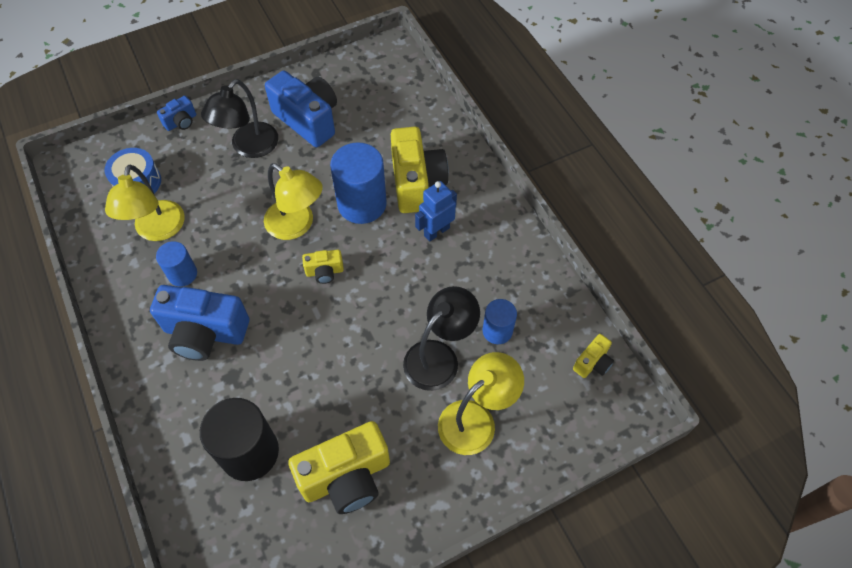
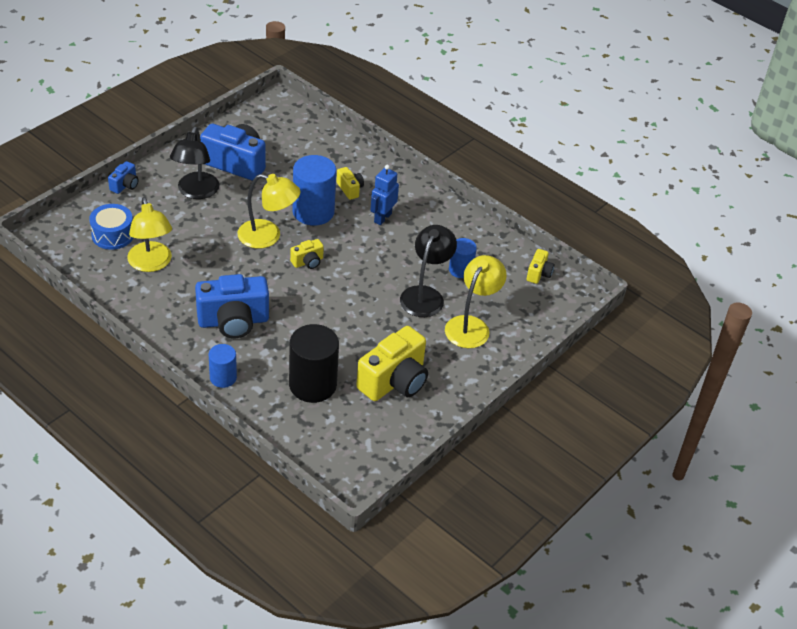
camera: 25 degrees left, 15 degrees down
(182, 274) = (191, 288): blue cylinder -> blue cylinder (223, 377)
(416, 183) = (350, 189): yellow camera -> yellow camera, size x0.48

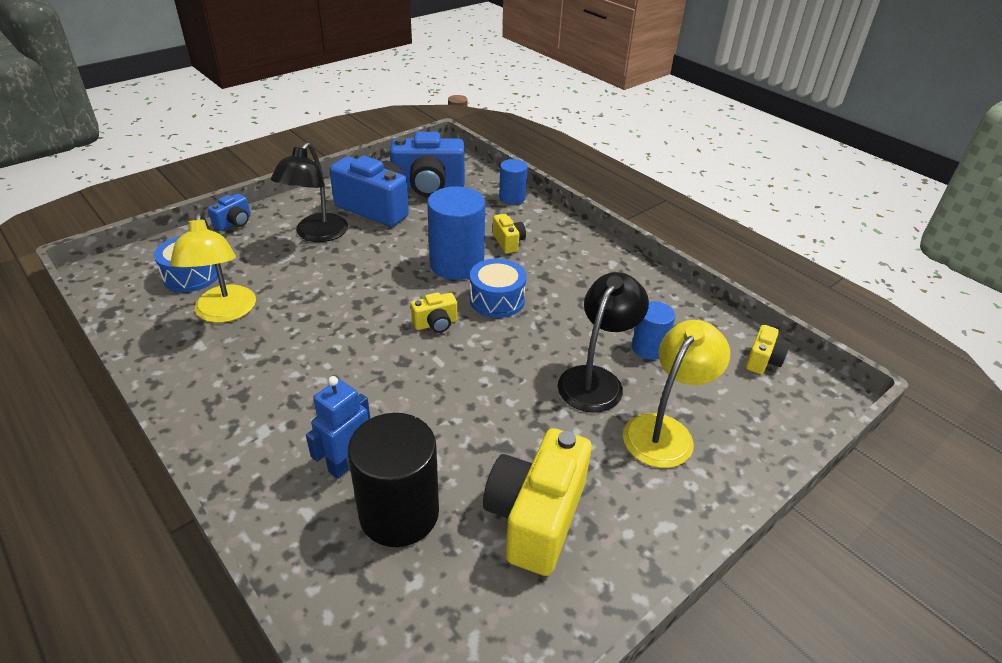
camera: 10 degrees right, 5 degrees down
(223, 377) = (259, 488): blue cylinder -> blue cylinder (512, 198)
(233, 321) = (306, 399): blue camera -> blue camera (428, 186)
(268, 236) = (390, 289): yellow lamp -> none
(349, 240) = (497, 300): none -> blue drum
(382, 218) = (545, 276): blue robot -> blue robot (347, 463)
(394, 381) = (535, 517): yellow camera -> yellow camera turned 150 degrees clockwise

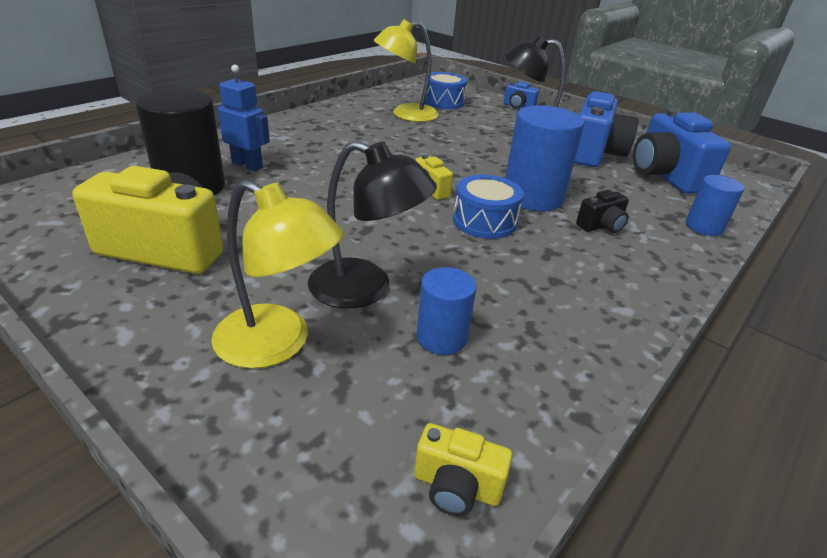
camera: 80 degrees right, 5 degrees down
(508, 242) = (601, 226): yellow camera -> black camera

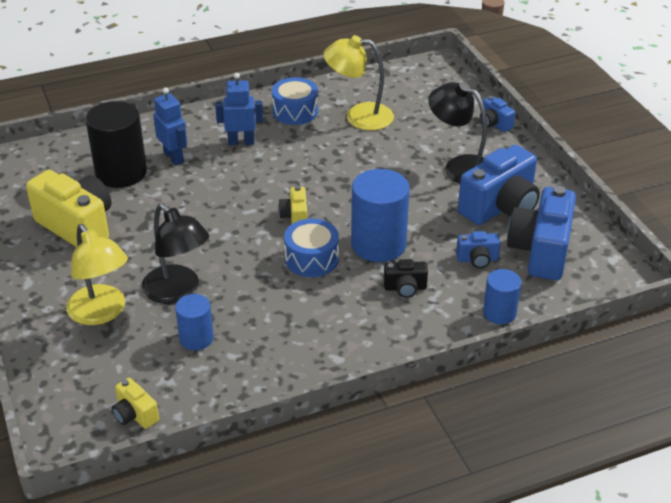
camera: 30 degrees right, 5 degrees up
(312, 144) = (241, 142): none -> blue robot
(443, 102) = (417, 102): blue drum -> blue drum (295, 111)
(628, 191) = (477, 259): none -> blue camera

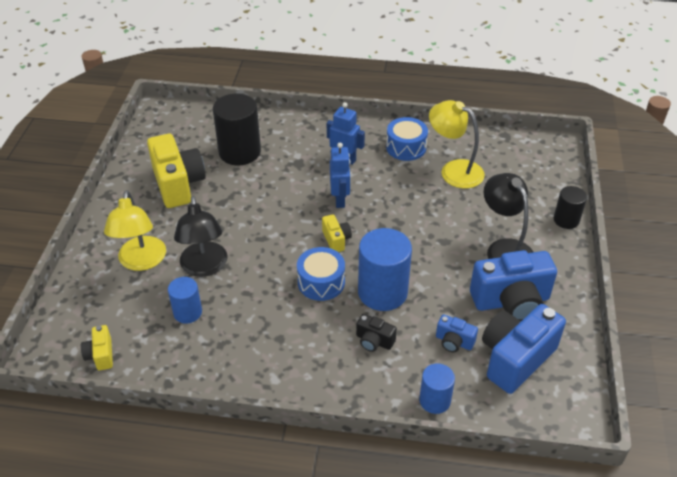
camera: 30 degrees right, 5 degrees up
(174, 157) = (285, 153): blue robot -> blue robot (340, 200)
(295, 217) = (336, 240): yellow camera -> yellow camera turned 135 degrees clockwise
(494, 124) = (566, 220): blue camera -> black cylinder

